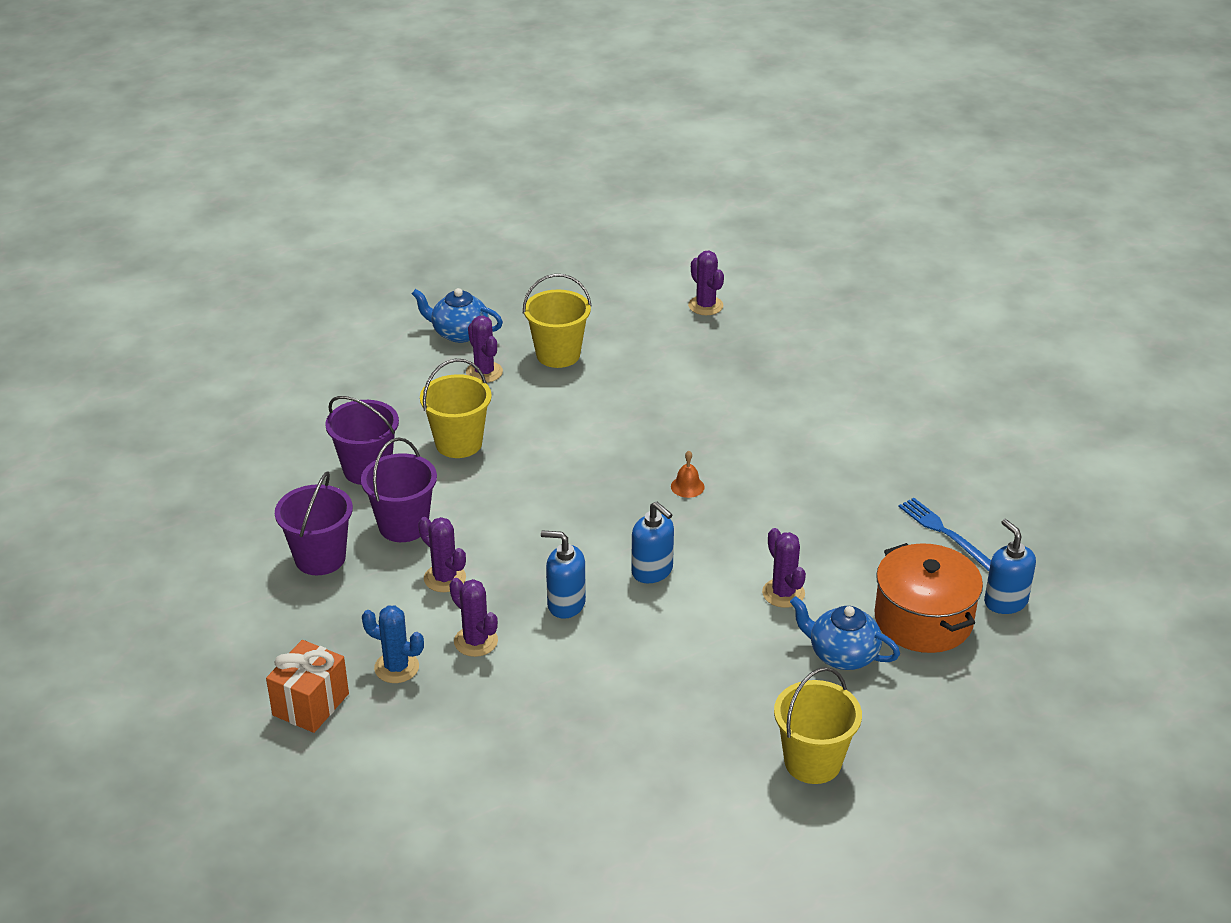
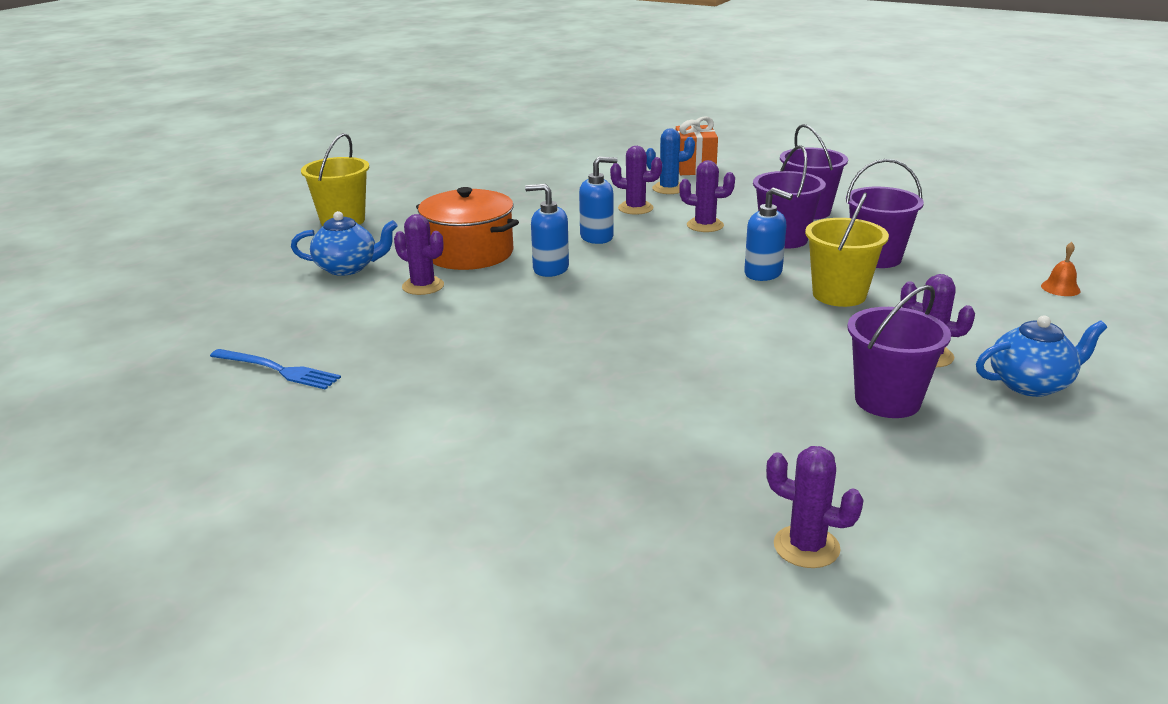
camera: 150 degrees right, 10 degrees down
(558, 355) = (887, 401): yellow bucket -> purple bucket
(687, 486) = (582, 328): orange bell -> orange bell (1060, 288)
(923, 619) = (281, 304): orange pot -> orange pot (469, 253)
(1005, 601) = (198, 336): blue soap dispenser -> blue soap dispenser (763, 273)

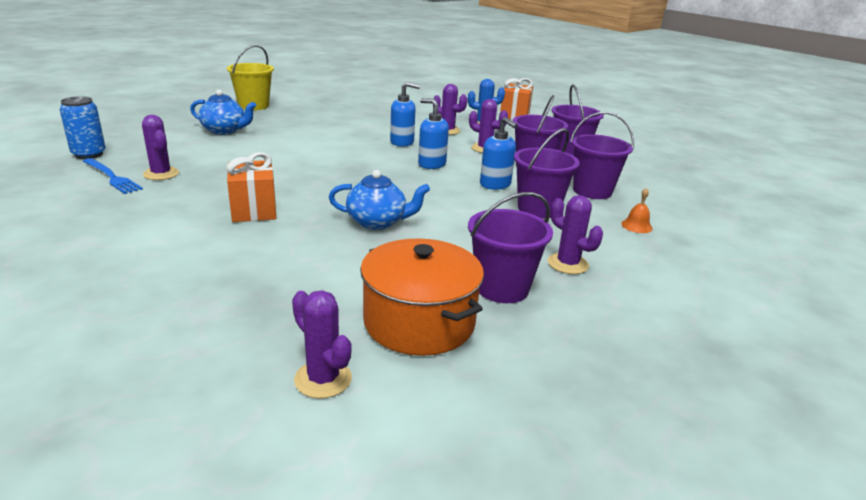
camera: 15 degrees right, 0 degrees up
(202, 344) = (89, 154): none -> blue can
(423, 286) = (257, 149): purple cactus -> purple cactus (161, 174)
(469, 253) = (308, 136): orange pot -> orange pot (419, 322)
(516, 373) = (253, 210): none -> orange gift
(550, 269) = (349, 154): blue soap dispenser -> blue soap dispenser (431, 164)
(839, 295) = (538, 209): yellow bucket -> purple bucket
(1031, 384) = (636, 303): blue teapot -> blue teapot (377, 222)
(1060, 288) = (728, 240): orange bell -> orange bell (636, 226)

